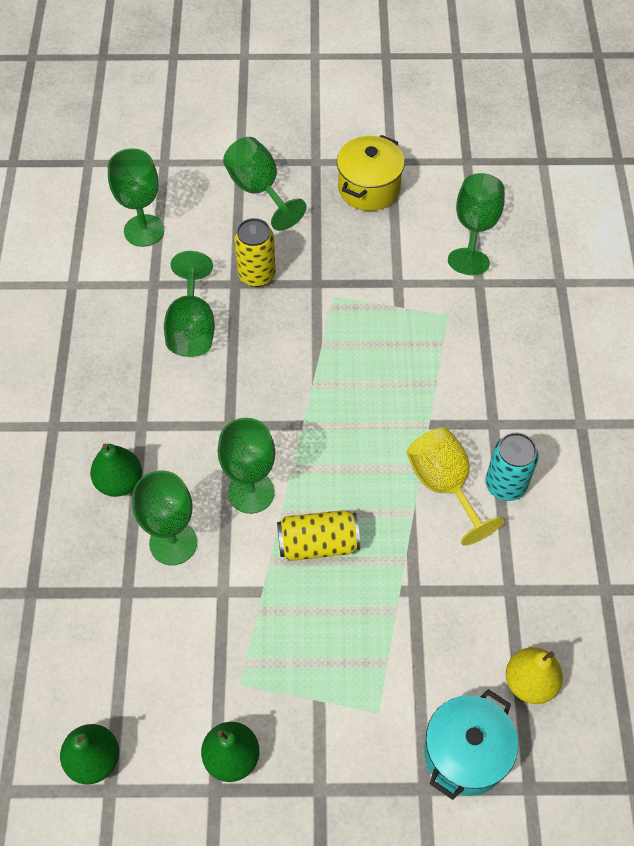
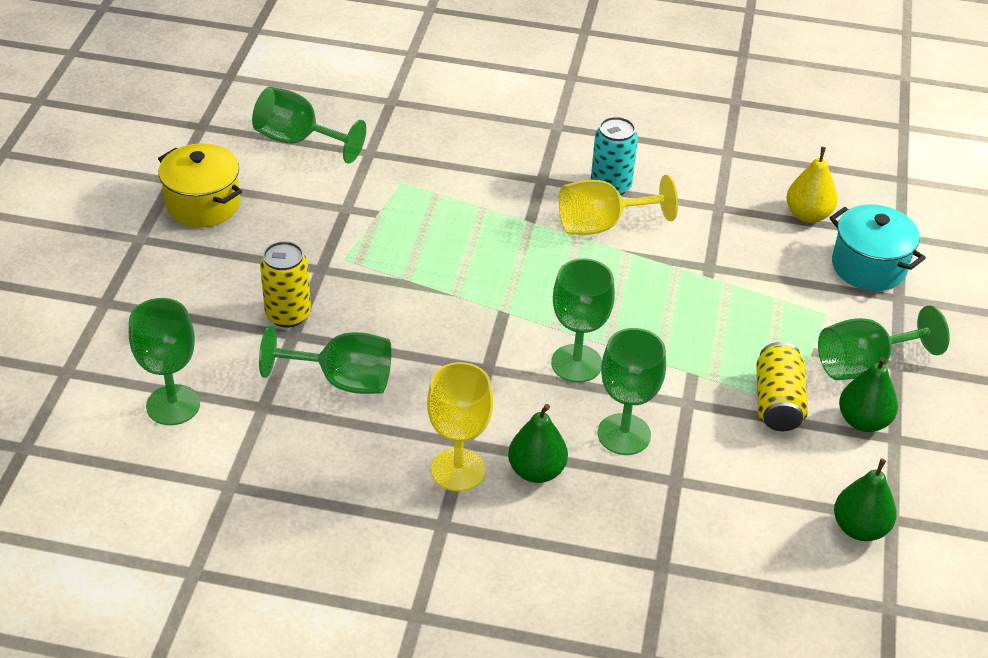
camera: 80 degrees left, 15 degrees down
(111, 425) = (458, 470): none -> yellow goblet
(259, 190) = (160, 292): green goblet -> green goblet (864, 364)
(318, 544) = (647, 323): yellow can -> yellow can (777, 402)

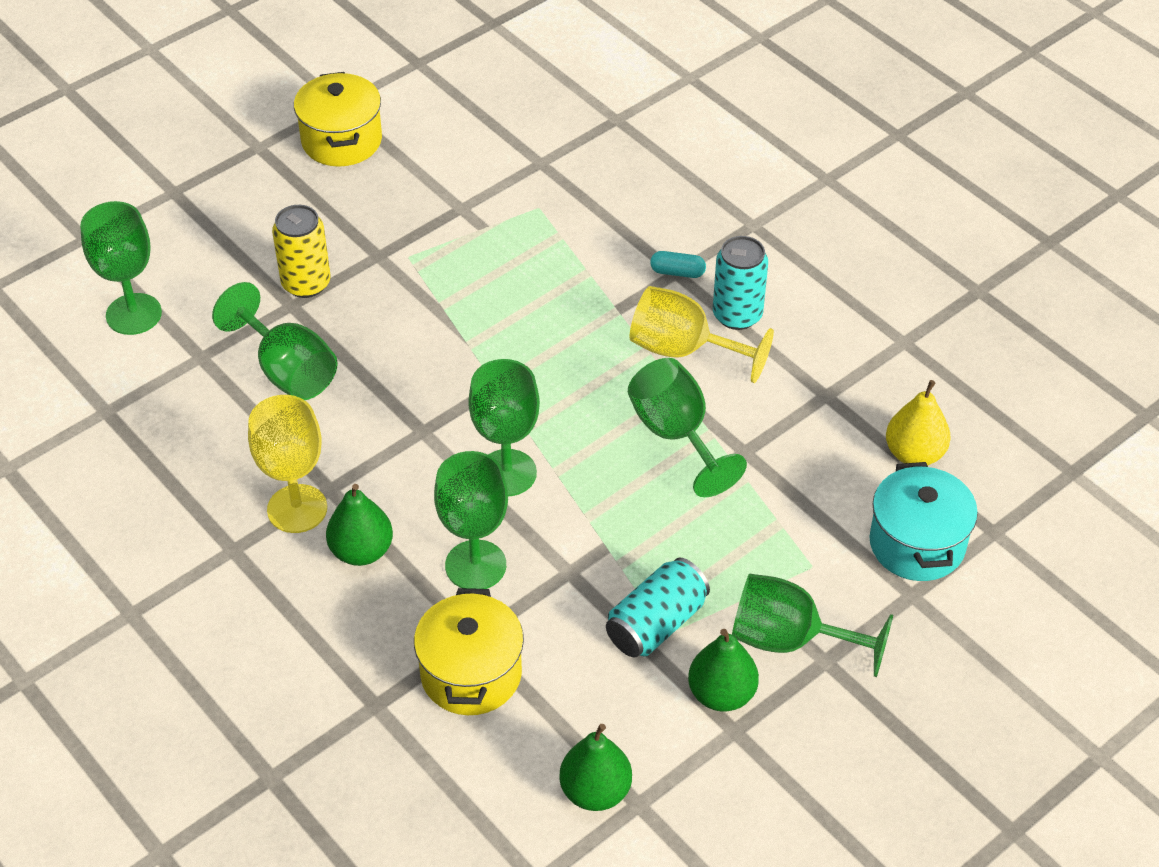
camera: 40 degrees right, 5 degrees up
(298, 140) = (488, 118): green goblet -> green goblet (676, 435)
(542, 178) = (677, 272): none -> turquoise capsule
(701, 505) = (471, 674): none -> yellow pot
(777, 402) = (656, 624): yellow can -> turquoise can

